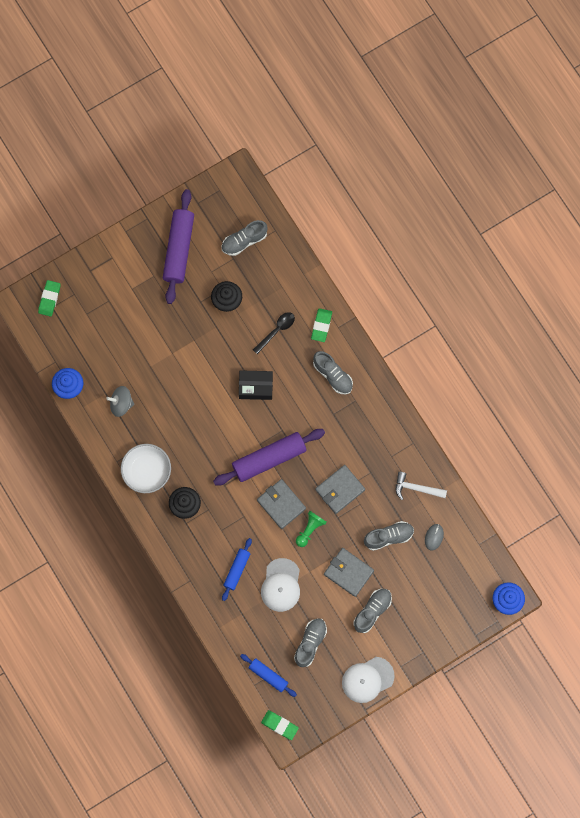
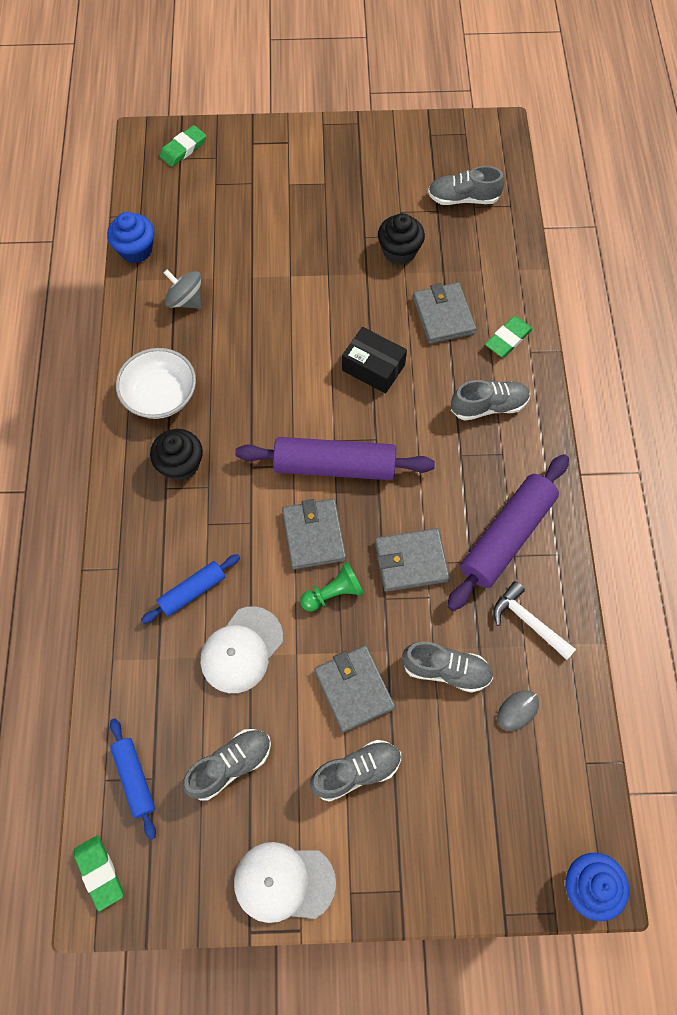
camera: 30 degrees right, 10 degrees down
(179, 249) = (375, 170): purple rolling pin -> purple rolling pin (507, 536)
(276, 330) = (443, 315): black spoon -> grey wallet
(333, 375) = (489, 406): grey shoe -> grey shoe turned 90 degrees counterclockwise

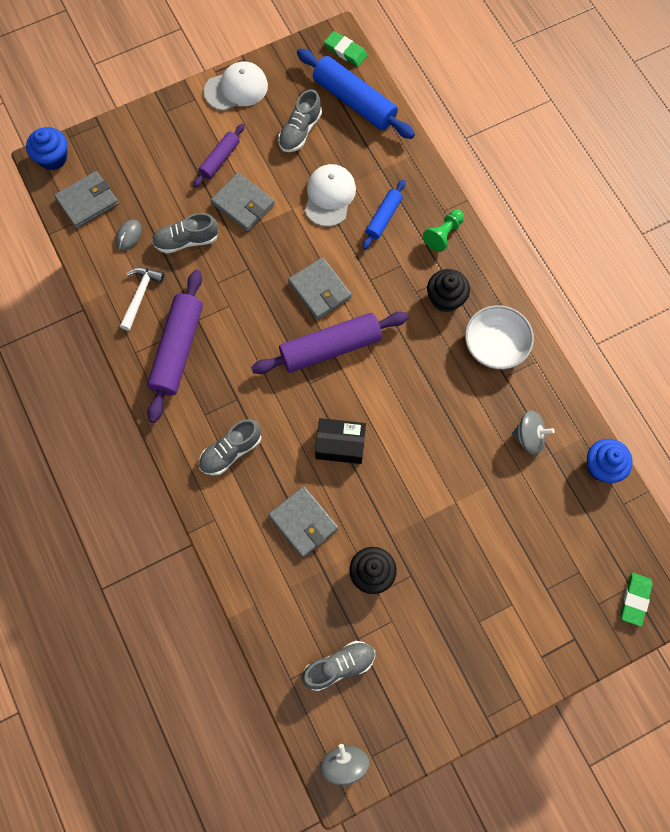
camera: 155 degrees right, 5 degrees up
(135, 778) = (354, 101): blue rolling pin -> blue rolling pin, size x1.81
(333, 593) = (286, 257): green pawn -> green pawn (443, 234)
(356, 771) = (220, 159): grey shoe -> purple rolling pin
(411, 561) = (241, 301): grey wallet -> grey wallet (87, 201)
(490, 137) = (344, 763): none -> grey spinning top
(508, 339) = (238, 524): green eraser -> none
(528, 621) = (140, 295): white hammer -> white hammer turned 90 degrees counterclockwise

